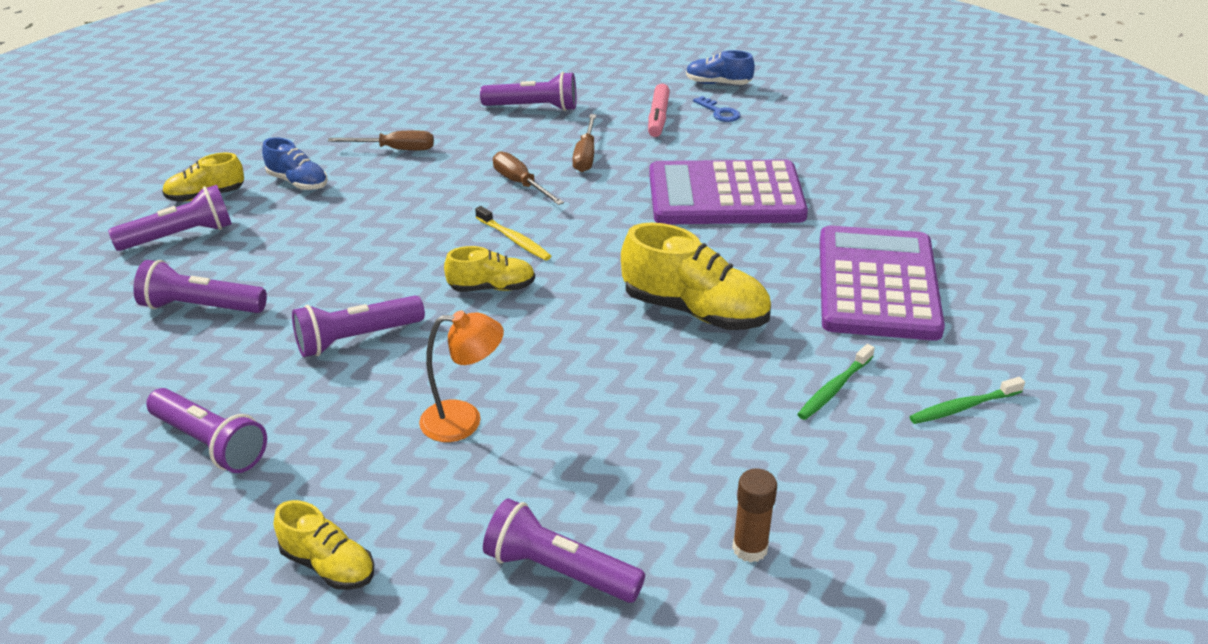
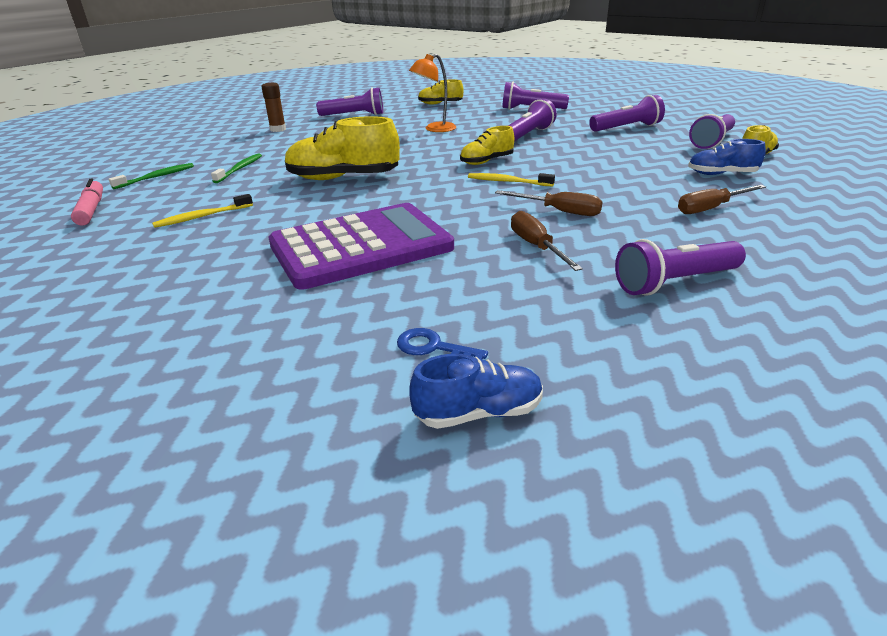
camera: 155 degrees right, 5 degrees down
(658, 117) = (510, 313): pink marker -> pink marker (91, 209)
(877, 284) = (202, 217): purple calculator -> yellow toothbrush

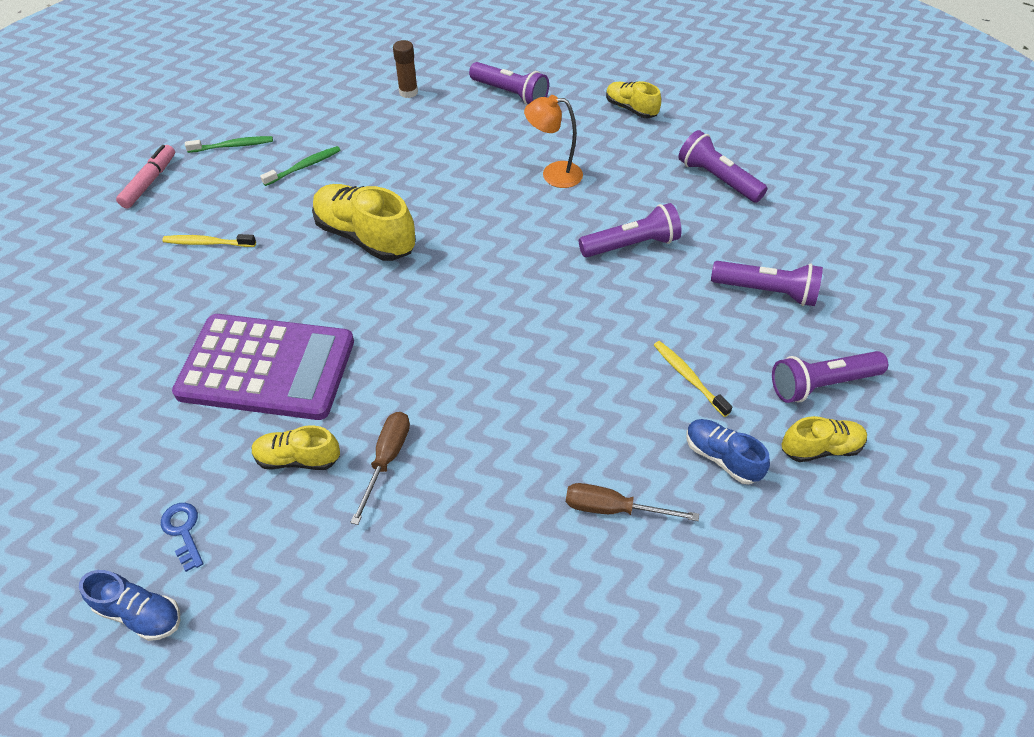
camera: 35 degrees right, 20 degrees up
(486, 161) = (521, 280): yellow shoe -> yellow shoe (298, 458)
(508, 182) = (493, 334): yellow toothbrush -> yellow toothbrush (688, 377)
(559, 211) = (472, 418): brown screwdriver -> none
(674, 282) = (423, 586): purple flashlight -> none

